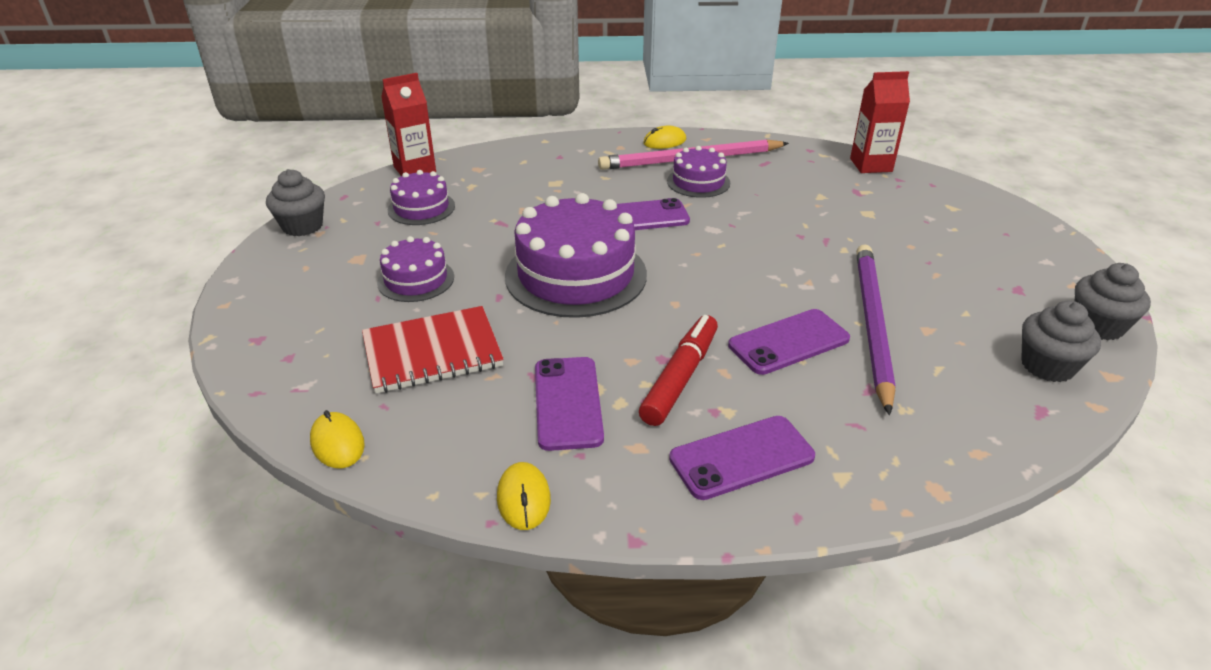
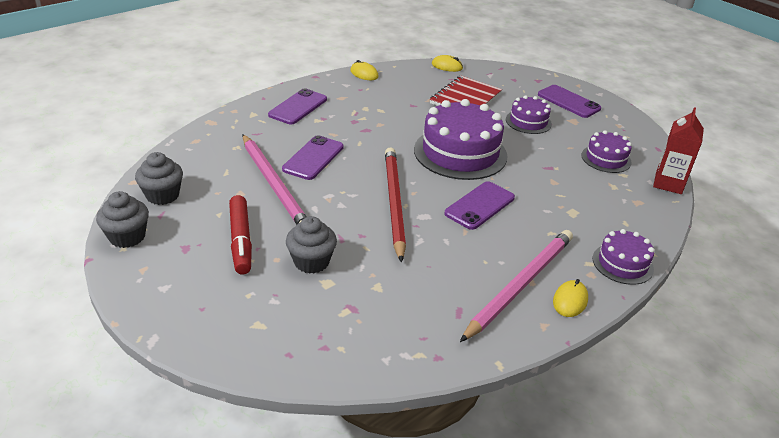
camera: 140 degrees right, 0 degrees up
(302, 226) = (634, 125): grey cupcake -> grey cupcake (311, 262)
(568, 403) = (386, 101): purple phone -> purple phone (568, 102)
(680, 377) = (351, 125): red marker -> red marker (241, 240)
(698, 182) = (483, 259): purple cake -> purple cake (622, 263)
(732, 251) = (394, 203): none -> red pencil
(871, 165) = (363, 359): red carton -> none
(872, 324) = (274, 184): purple pencil -> pink pencil

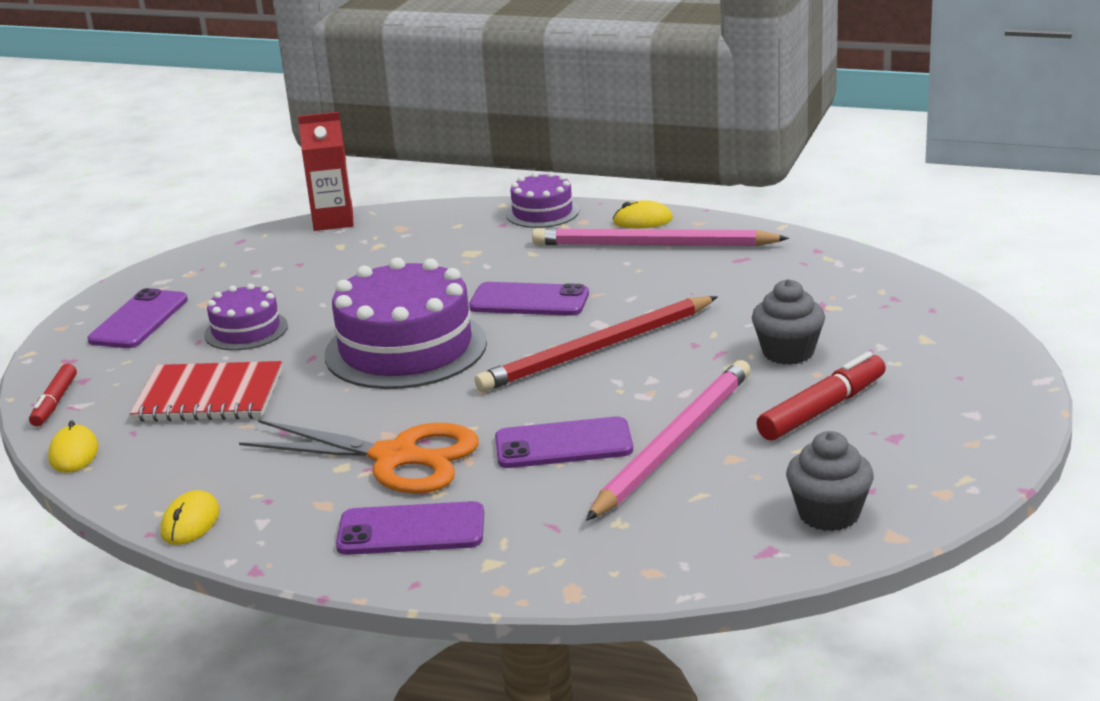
camera: 115 degrees left, 10 degrees down
(127, 237) = (945, 488): grey cupcake -> none
(356, 120) = (398, 458): none -> orange scissors
(498, 71) = (55, 402): none -> red marker
(606, 159) = (307, 262): purple cake -> none

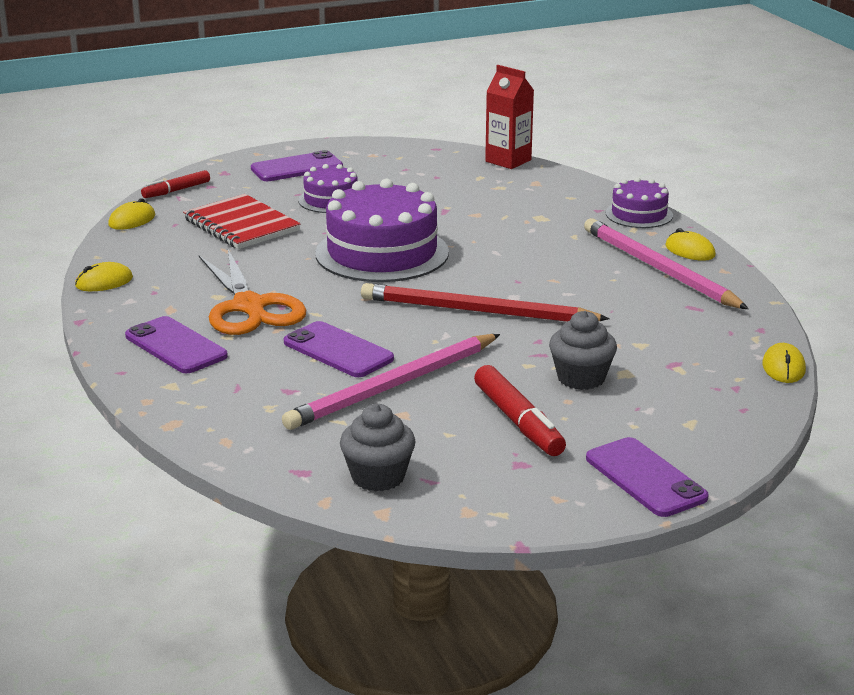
camera: 45 degrees right, 0 degrees up
(529, 301) = (506, 263): purple phone -> purple phone (645, 478)
(674, 443) = (393, 386): pink pencil -> pink pencil turned 150 degrees clockwise
(822, 409) = (518, 421): red marker -> red marker turned 60 degrees clockwise
(890, 267) = (783, 367): none -> yellow mouse

